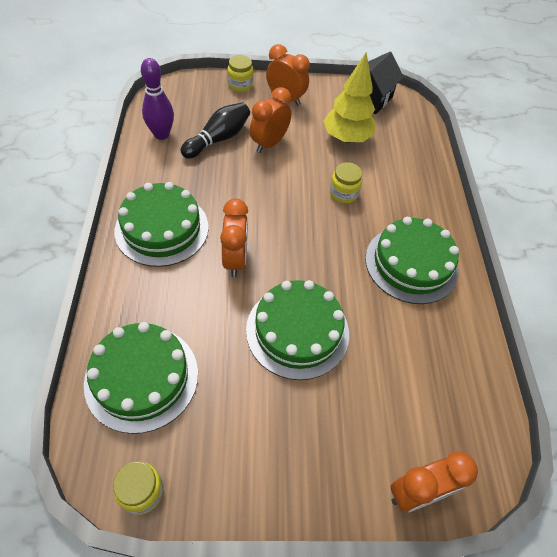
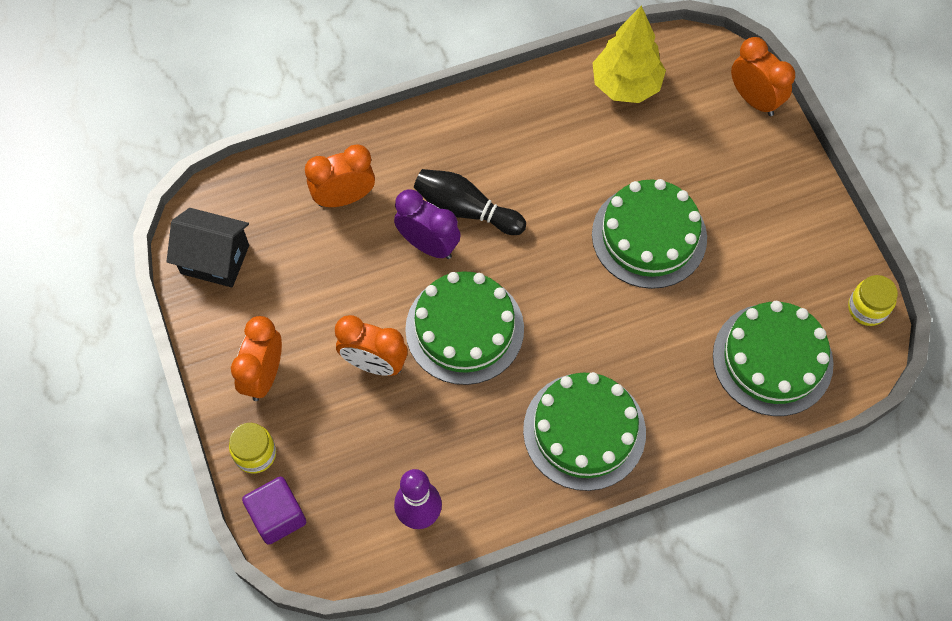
camera: 105 degrees left, 10 degrees up
(199, 83) = (277, 516): none -> purple cube
(218, 139) = (394, 433): black bowling pin -> black bowling pin (465, 209)
(235, 259) = (589, 330): orange clock -> orange clock (344, 197)
(343, 193) = (428, 245): yellow jar -> purple clock
(346, 138) = (318, 269): yellow tree -> yellow tree (626, 85)
(411, 264) = (507, 149): green cake -> green cake (464, 329)

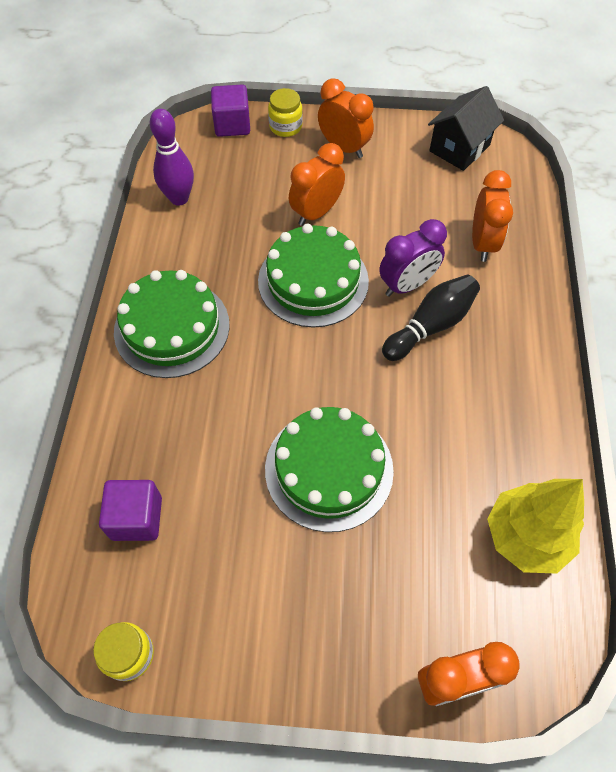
camera: 115 degrees right, 5 degrees down
(772, 359) = (137, 518): green cake -> purple cube

